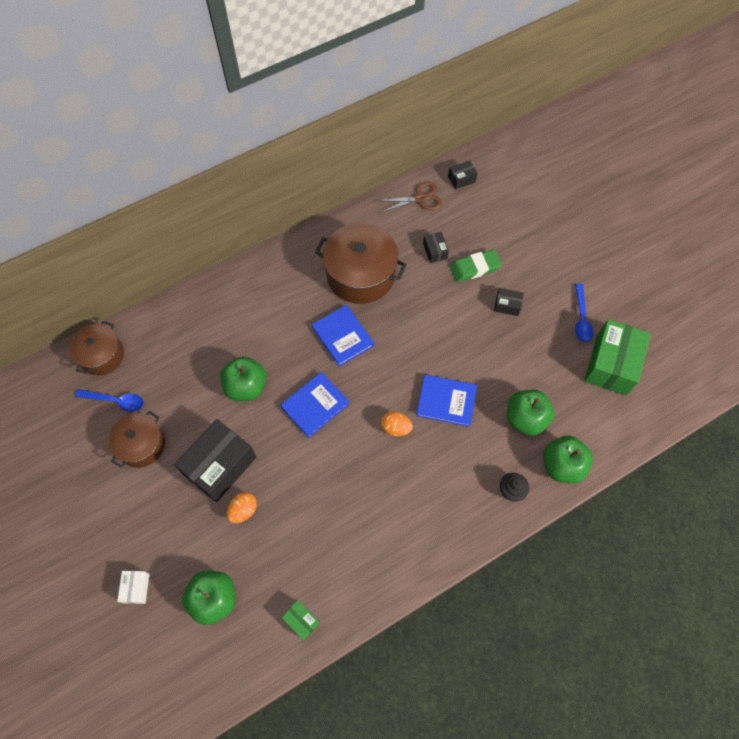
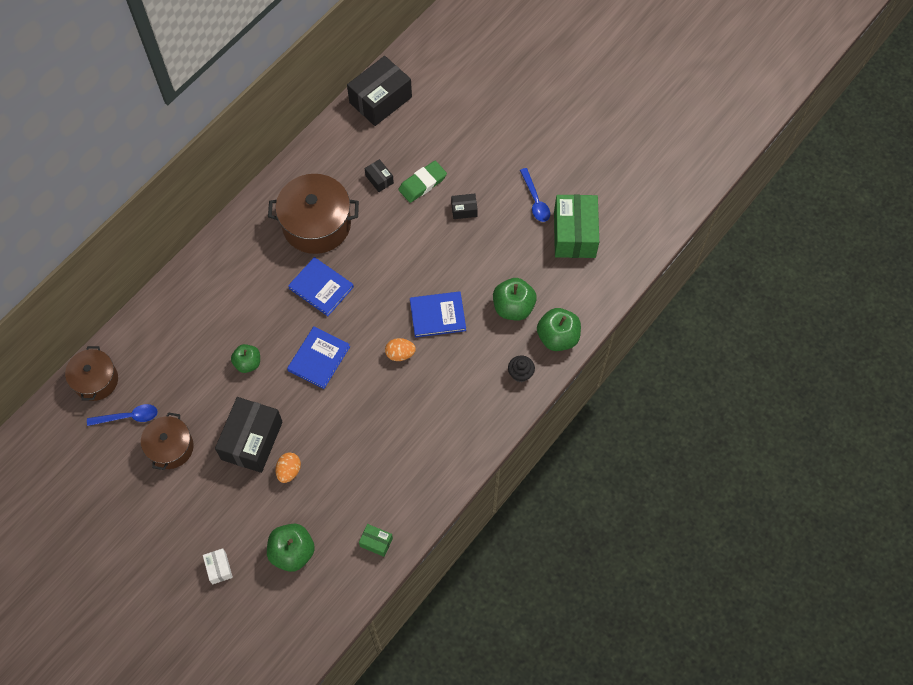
camera: 20 degrees left, 0 degrees up
(246, 387) = (248, 363): green apple -> green apple, size x0.66
(420, 198) = (347, 132): brown scissors -> none
(461, 179) = (380, 100): black box -> black box, size x2.18

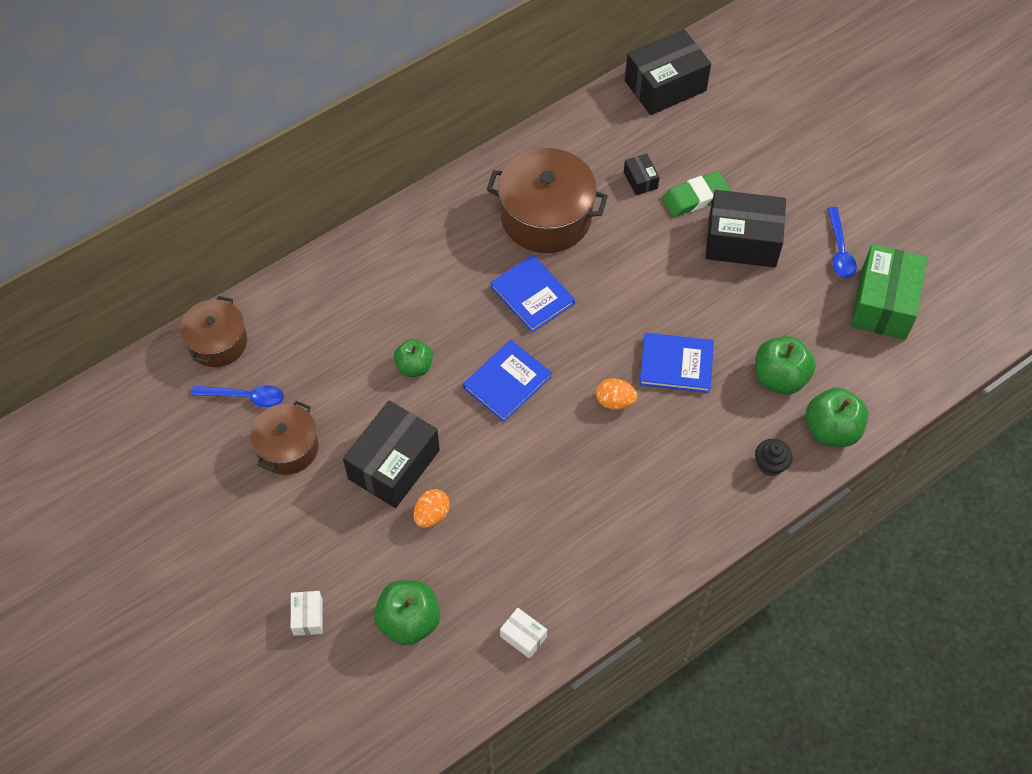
camera: 15 degrees right, 5 degrees down
(376, 542) = (523, 636): green box -> white box
(464, 210) = (742, 241): black box -> black box, size x2.18

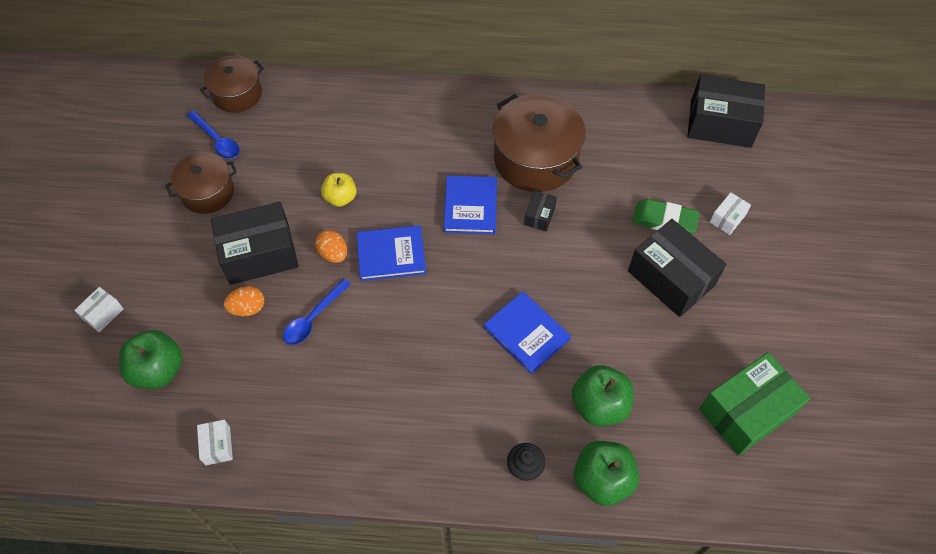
camera: 40 degrees right, 0 degrees up
(414, 366) = (340, 198): green apple -> yellow apple
(615, 401) = (453, 326): orange egg -> orange egg (333, 254)
(640, 180) = (633, 179): black box -> black box (539, 216)
(740, 163) = (727, 218): none -> white box
(839, 250) = (748, 342): blue spoon -> blue spoon (313, 318)

